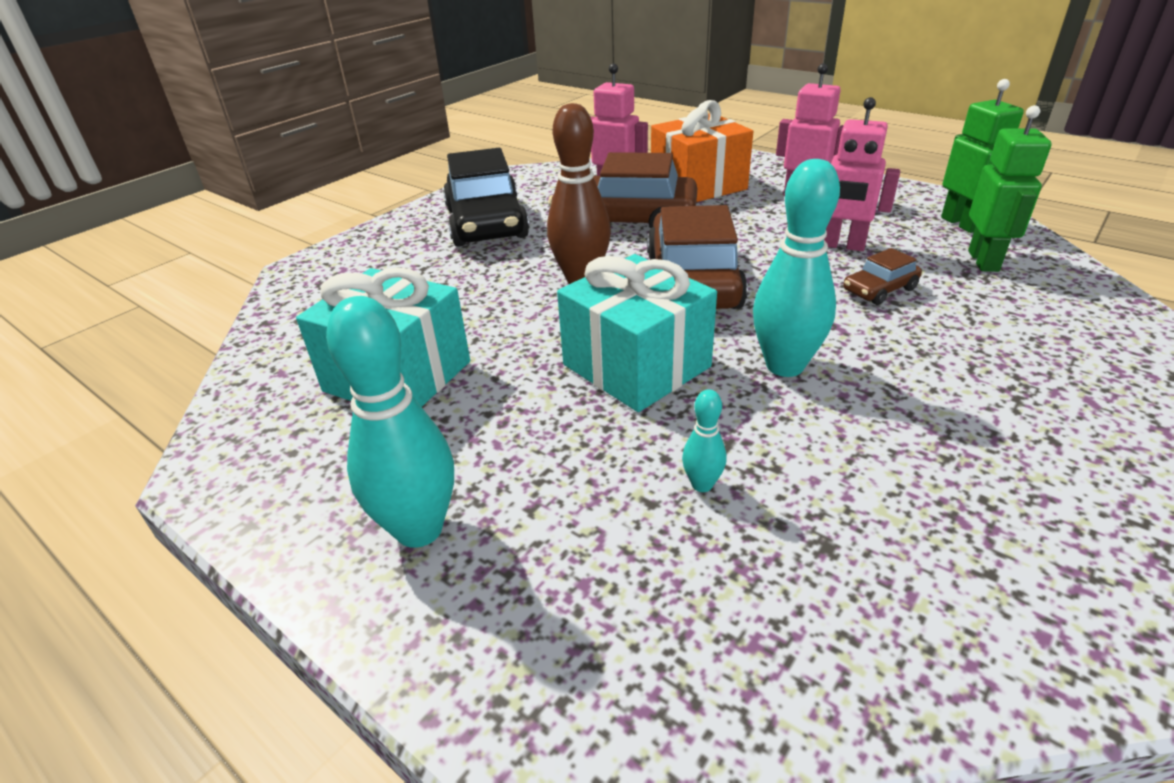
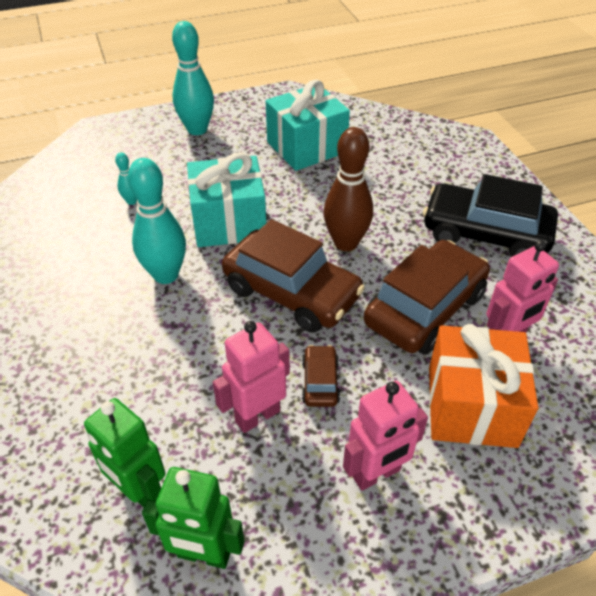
camera: 120 degrees right, 10 degrees up
(879, 290) = (180, 381): brown car -> brown car (320, 382)

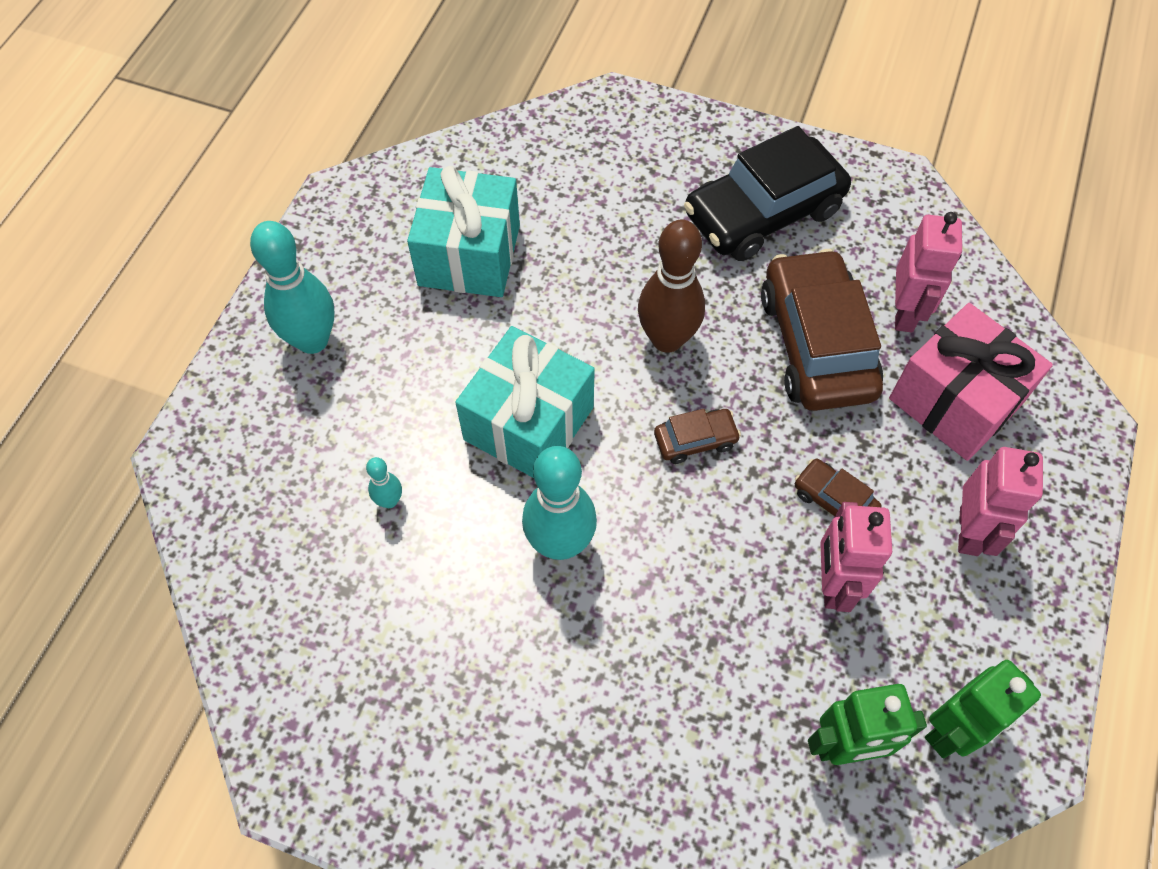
camera: 50 degrees left, 15 degrees up
(292, 292) = (695, 440): brown car -> brown car, size x0.45
(471, 406) = (955, 401): orange gift -> pink gift

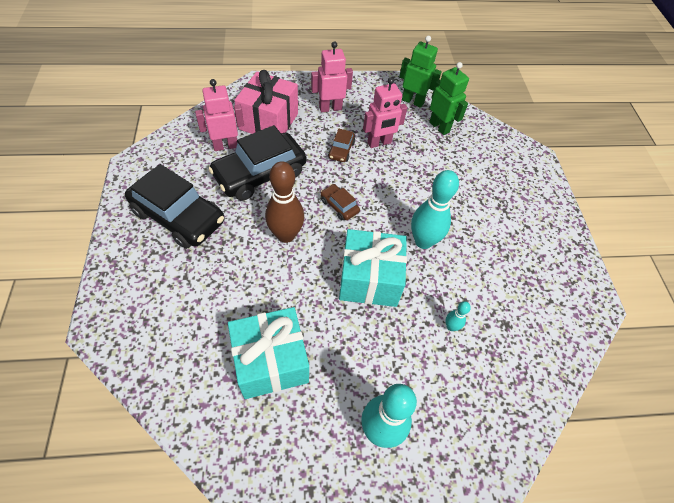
camera: 120 degrees left, 5 degrees down
(816, 344) = (260, 174): brown car -> black car

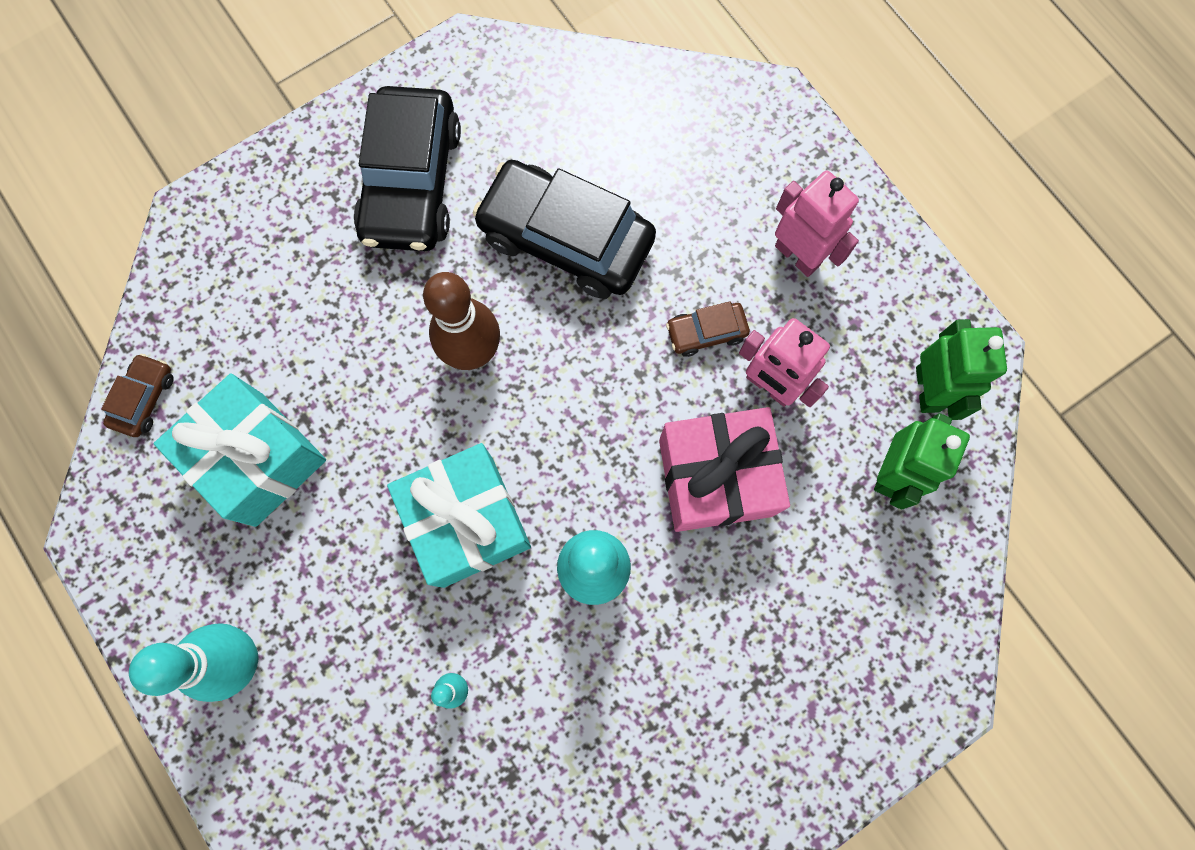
camera: 65 degrees right, 20 degrees up
(225, 146) = (589, 150): pink robot -> none
(269, 121) = (690, 177): pink gift -> pink gift (715, 477)
(339, 206) = (581, 398): brown car -> brown car (144, 398)

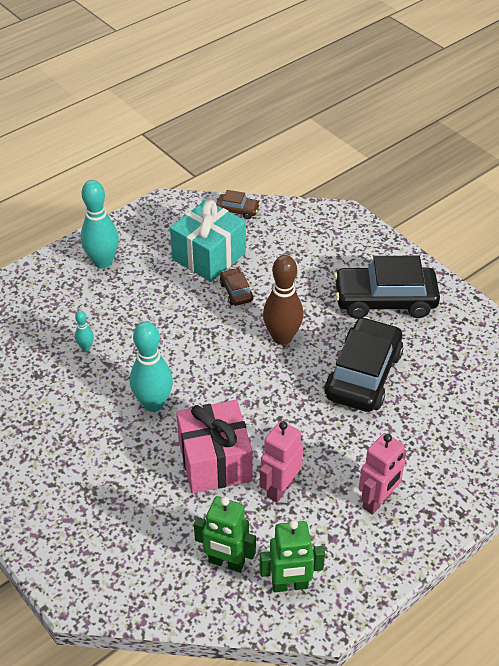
camera: 85 degrees right, 30 degrees down
(468, 521) = (179, 344): turquoise gift -> none
(706, 332) = (312, 451): brown car -> brown car (236, 292)

